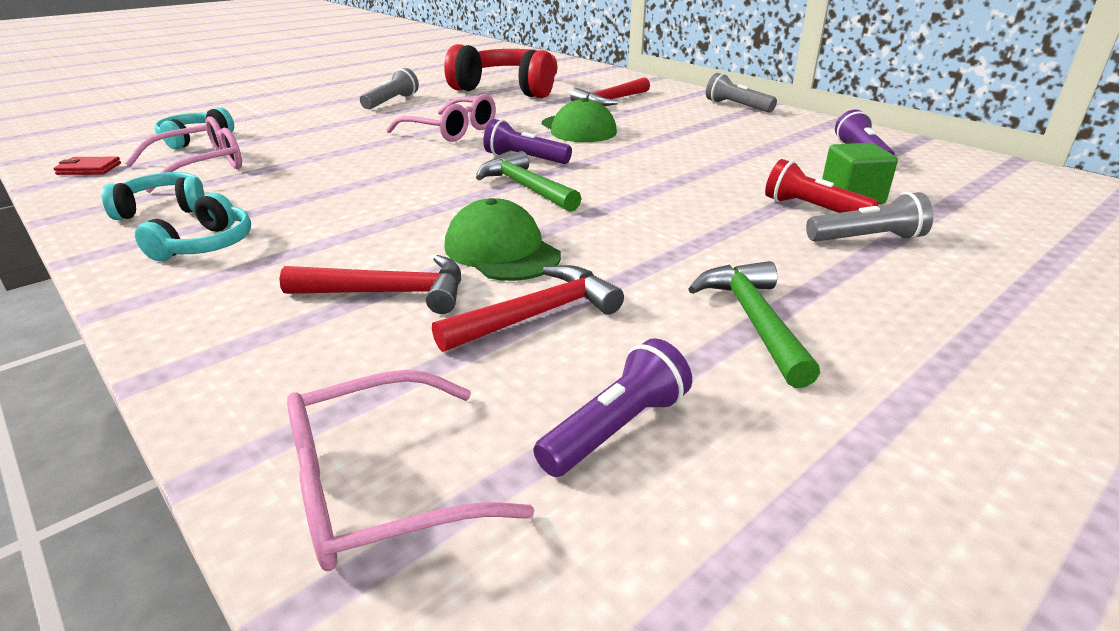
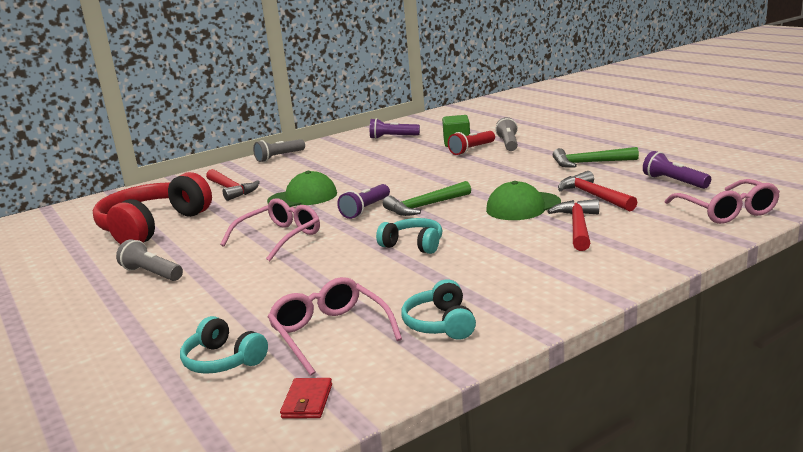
camera: 80 degrees left, 10 degrees down
(206, 245) = (516, 289): turquoise headphones -> turquoise headphones (413, 245)

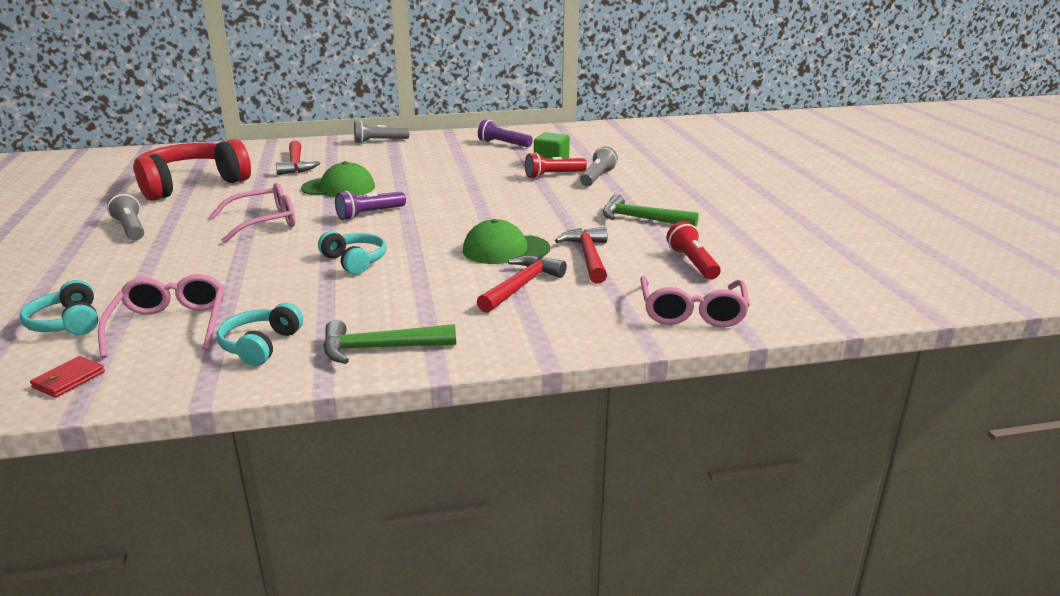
camera: 20 degrees right, 5 degrees up
(425, 206) = (421, 225): green hammer -> green hammer (379, 348)
(674, 182) = (692, 263): purple flashlight -> red flashlight

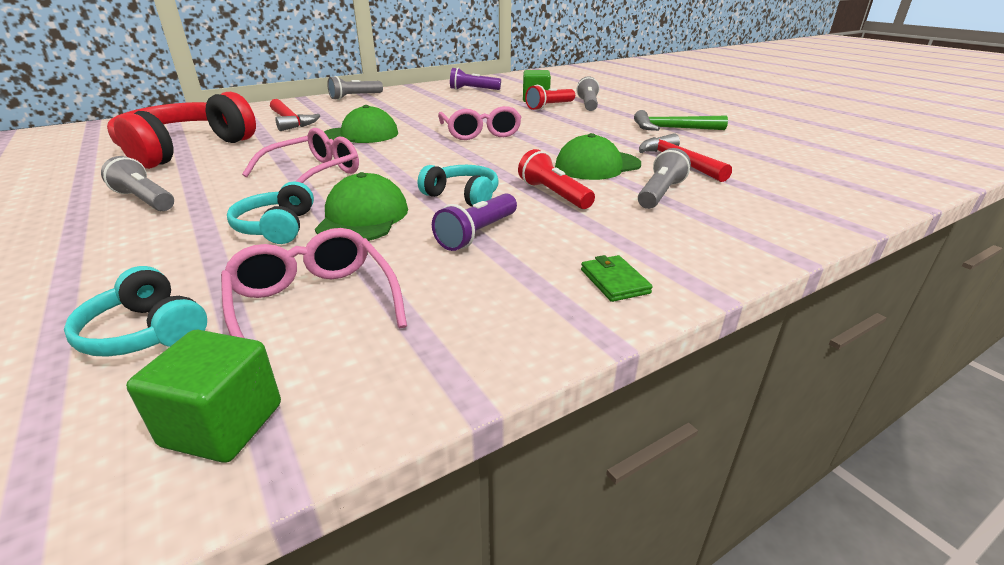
camera: 20 degrees left, 5 degrees up
(68, 380) = (223, 425): red wallet -> green cube
(260, 345) = (468, 307): turquoise headphones -> turquoise headphones (276, 227)
(261, 268) = (363, 217): none -> green cap
(369, 214) = (421, 153): purple flashlight -> purple flashlight (477, 234)
(379, 348) = (614, 281): green hammer -> green wallet
(521, 285) = (660, 193): red hammer -> grey flashlight
(692, 263) = (768, 155): red flashlight -> red flashlight (554, 194)
(692, 312) = (838, 193): pink glasses -> pink glasses (480, 133)

